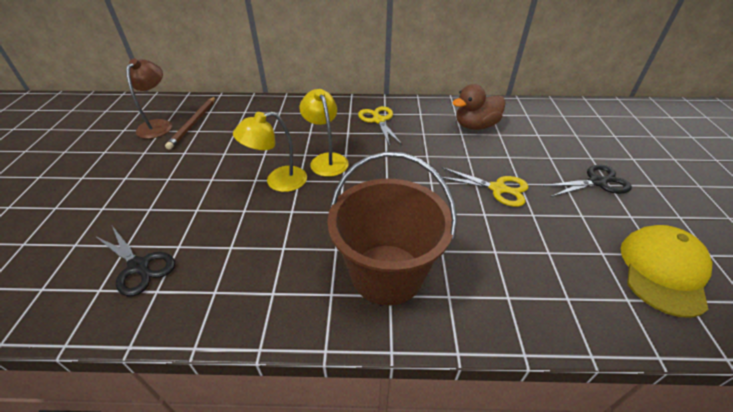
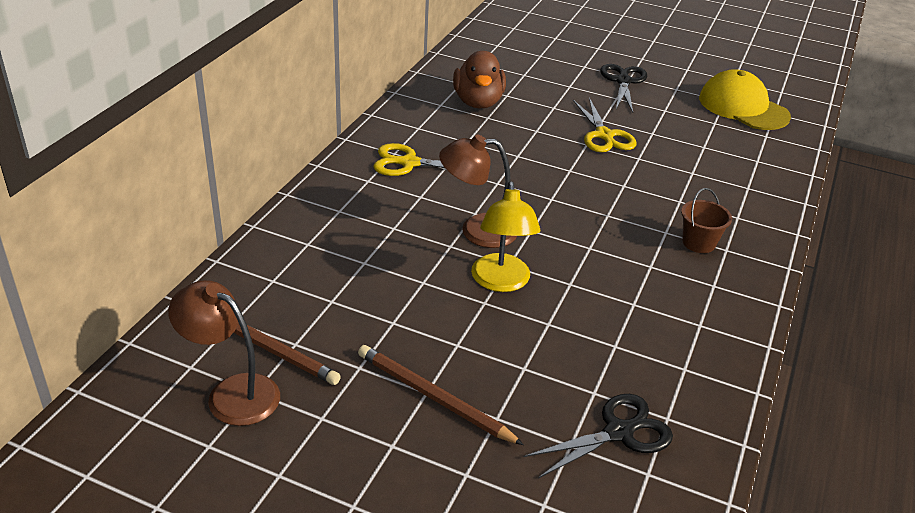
camera: 70 degrees left, 5 degrees down
(163, 182) = (434, 397): none -> brown pencil
(326, 160) = (477, 230): yellow lamp -> brown lamp
(387, 273) = (698, 243): brown bucket -> brown bucket, size x0.41
(497, 189) = (604, 135): yellow scissors -> yellow scissors turned 120 degrees clockwise

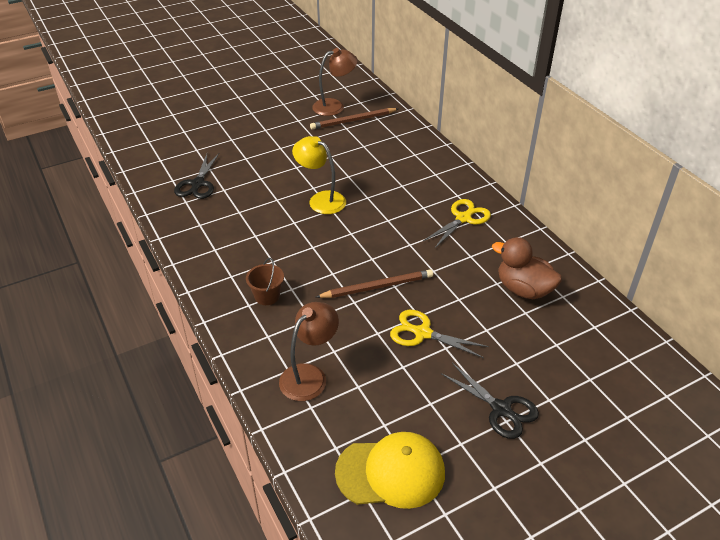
camera: 130 degrees right, 5 degrees up
(434, 397) = (275, 148): brown pencil -> brown pencil (377, 287)
(477, 230) = (370, 212): brown lamp -> brown lamp (309, 375)

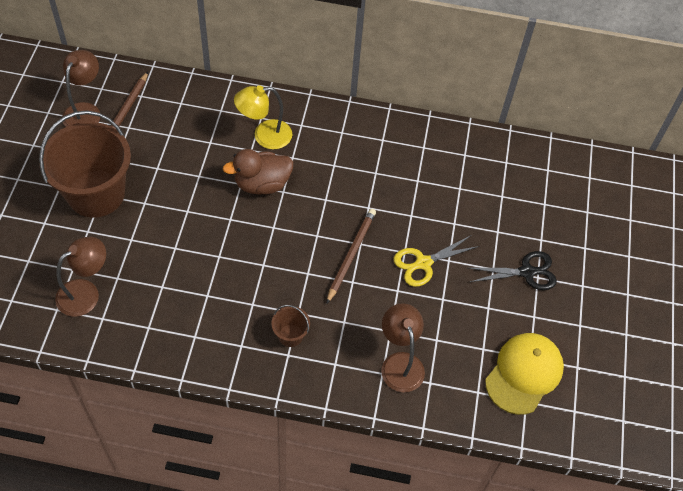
camera: 55 degrees left, 15 degrees up
(198, 184) = (86, 293): black scissors -> brown lamp
(278, 145) = (96, 193): none -> brown bucket
(321, 199) = (209, 217): yellow lamp -> yellow lamp (264, 136)
(463, 218) = (331, 143): yellow scissors -> none
(523, 289) = (438, 171): brown duck -> brown duck (262, 184)

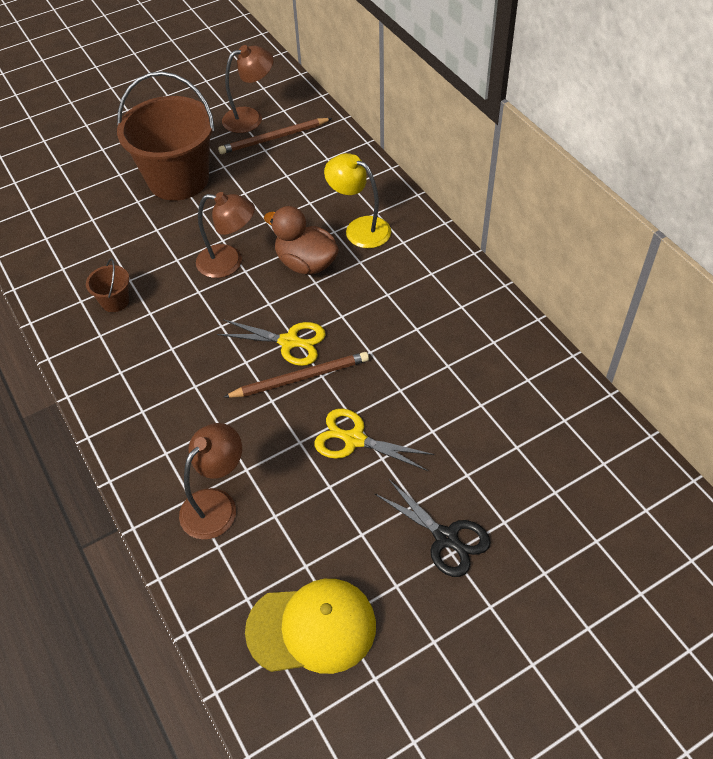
camera: 55 degrees right, 5 degrees down
(86, 293) = (77, 242): brown lamp -> brown lamp (229, 262)
(290, 335) = (165, 398): brown bucket -> brown bucket (115, 301)
(317, 240) = (289, 342): none -> yellow scissors

